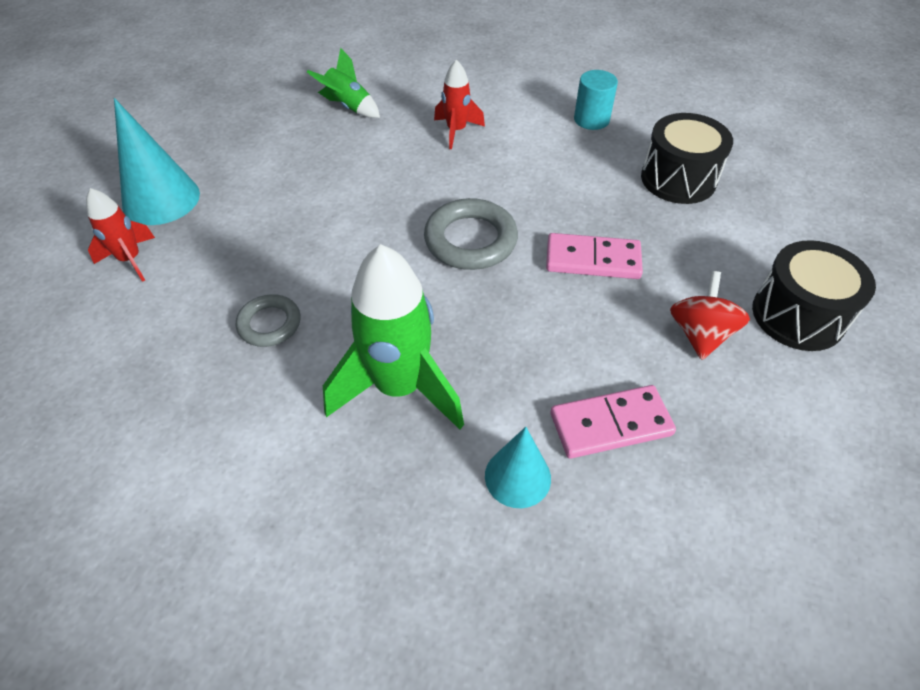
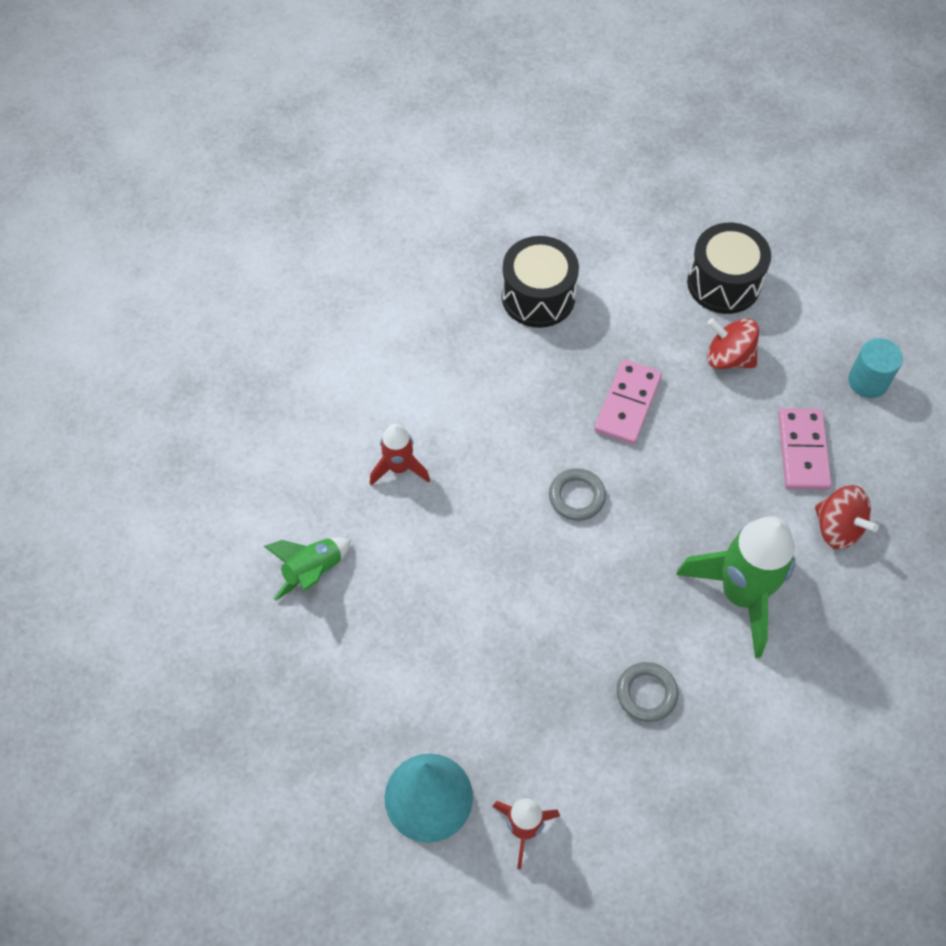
camera: 75 degrees left, 10 degrees up
(470, 240) = (576, 497): grey ring -> grey ring, size x0.61
(517, 477) = (838, 528): turquoise cone -> red spinning top
(591, 119) = (421, 335): turquoise cylinder -> turquoise cylinder (868, 381)

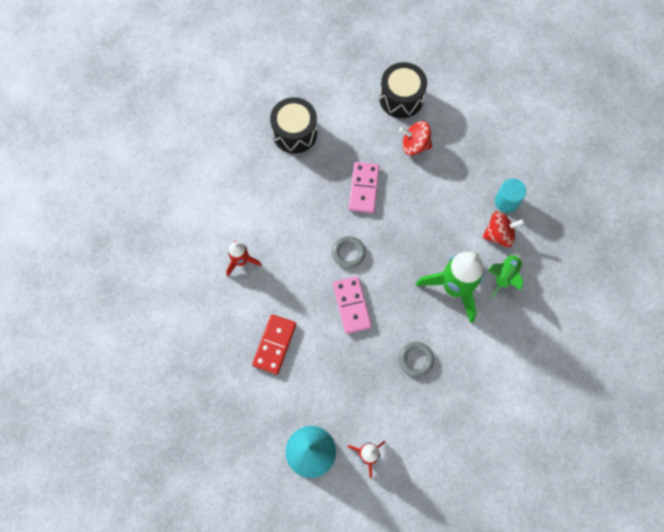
camera: 15 degrees left, 10 degrees up
(313, 571) = (208, 337): green rocket -> green rocket (505, 275)
(416, 609) = (274, 344): none -> red domino
(802, 451) = (469, 193): pink domino -> pink domino (351, 305)
(838, 528) = (499, 234): red spinning top -> red spinning top turned 45 degrees counterclockwise
(868, 381) = (496, 140): turquoise cylinder -> turquoise cylinder (506, 201)

